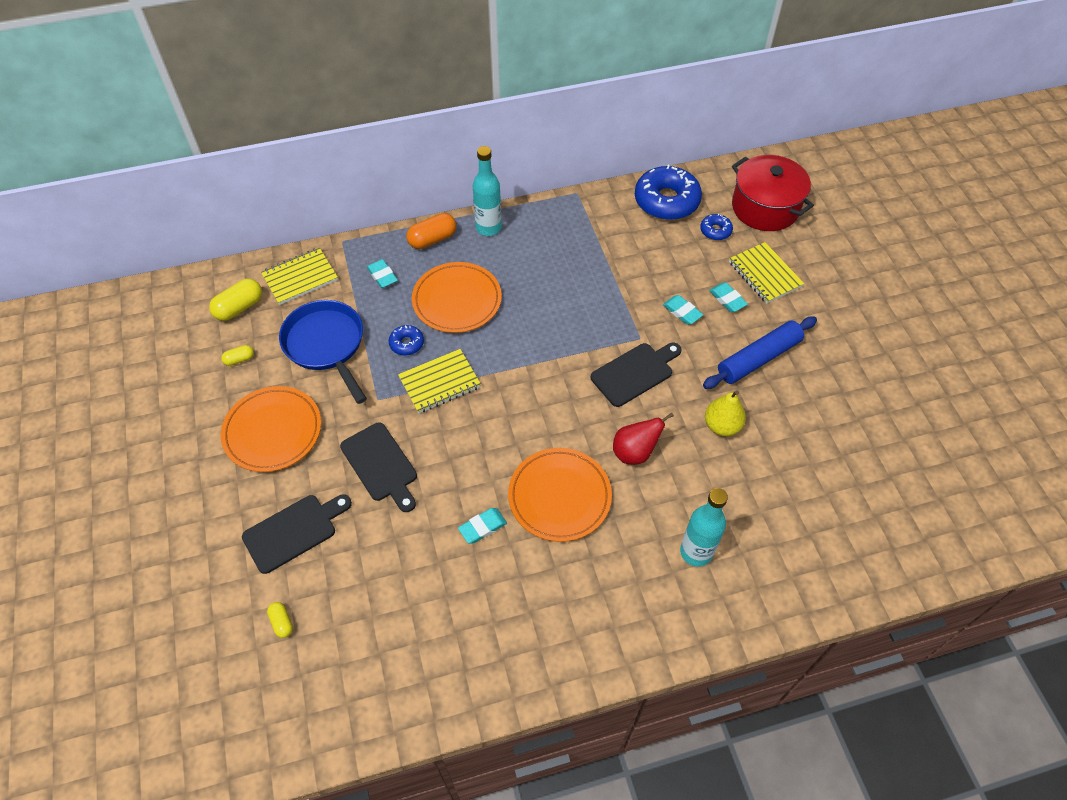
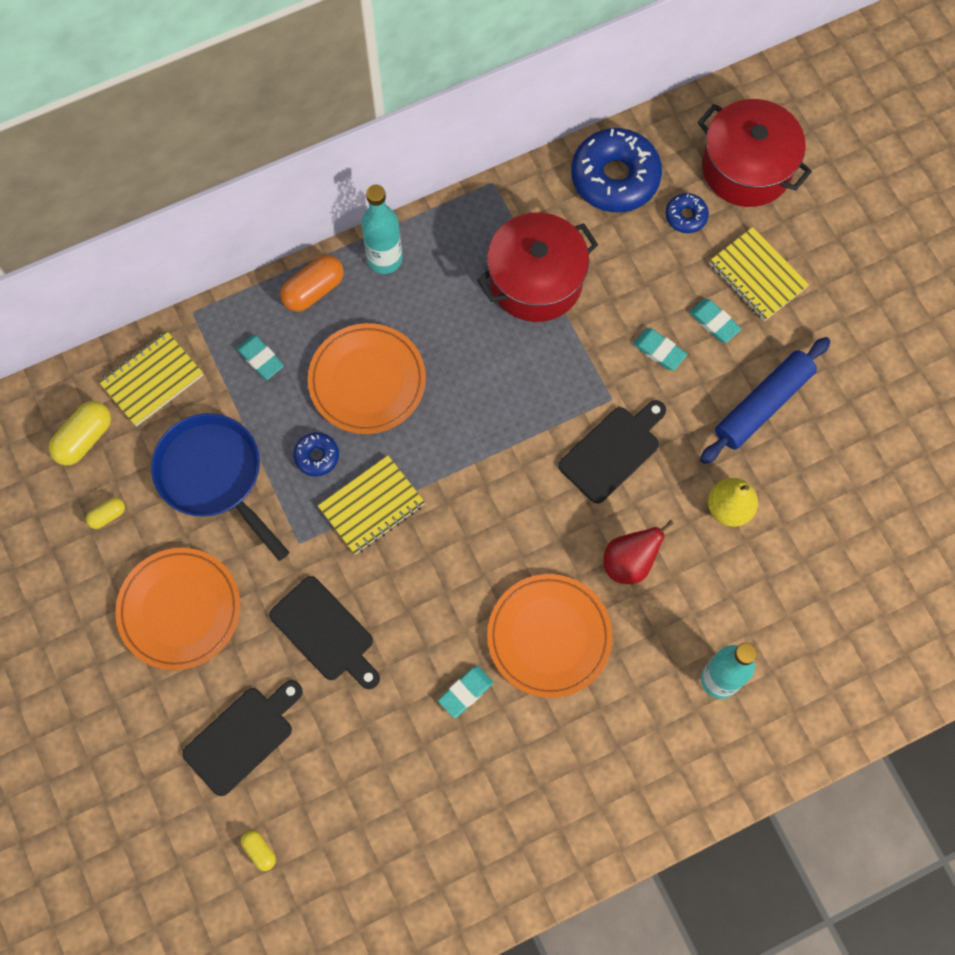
camera: 10 degrees left, 15 degrees up
(596, 255) = (536, 280): none -> red pot

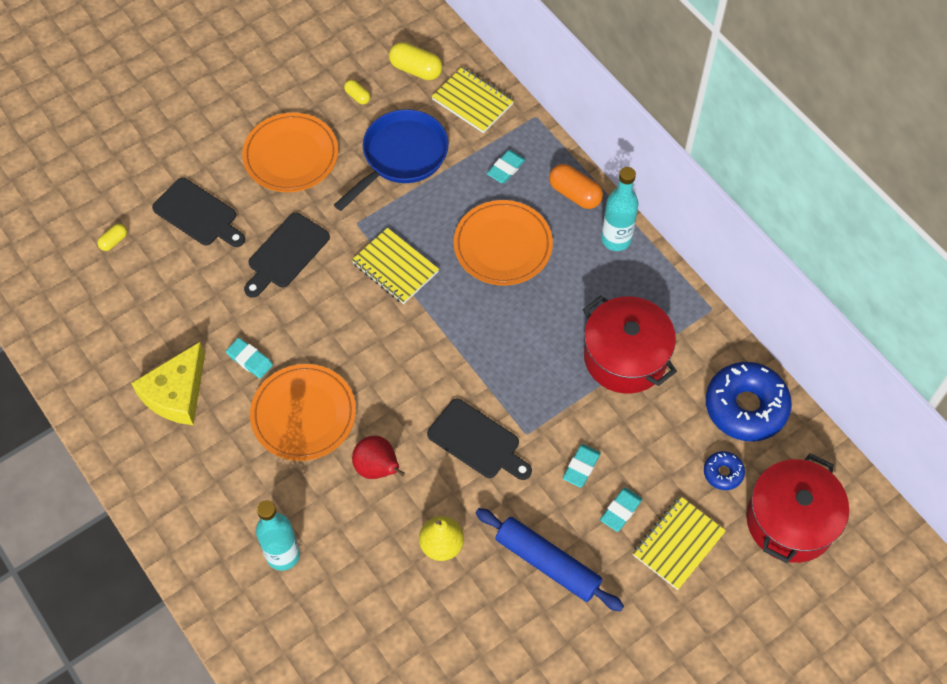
camera: 80 degrees right, 10 degrees down
(317, 456) = (430, 222): blue donut -> none
(496, 785) = (177, 394): none -> yellow cheese

